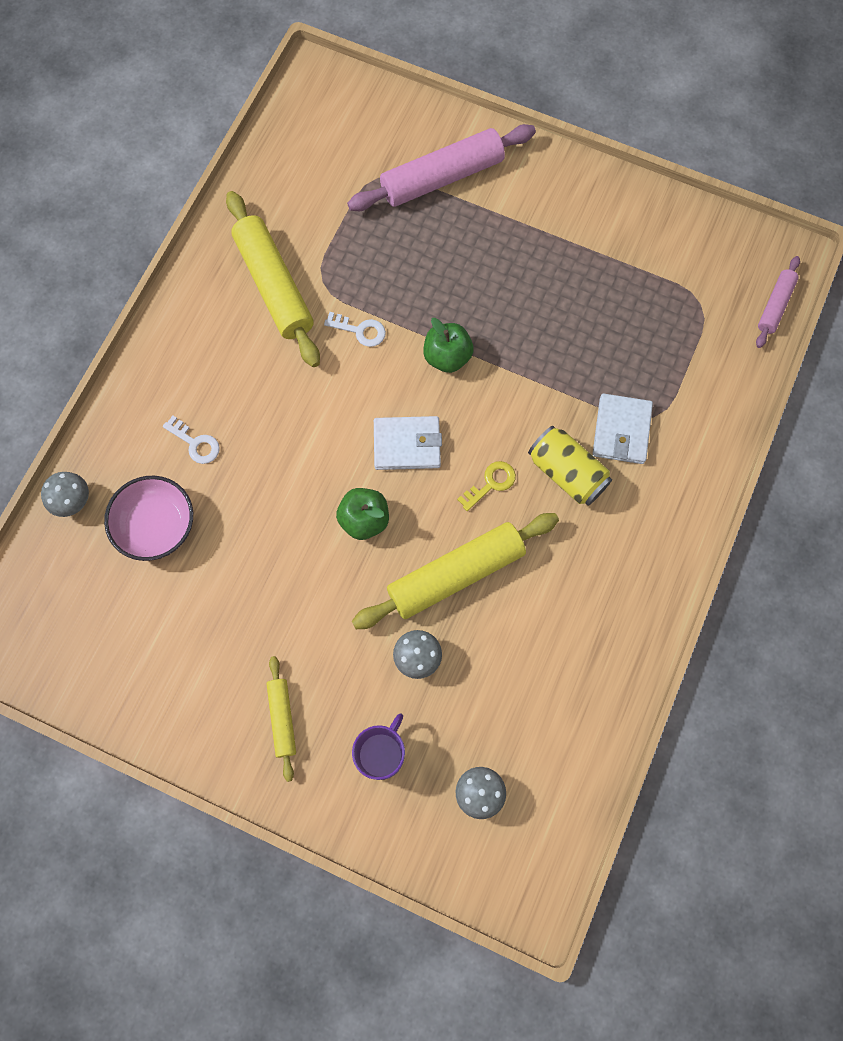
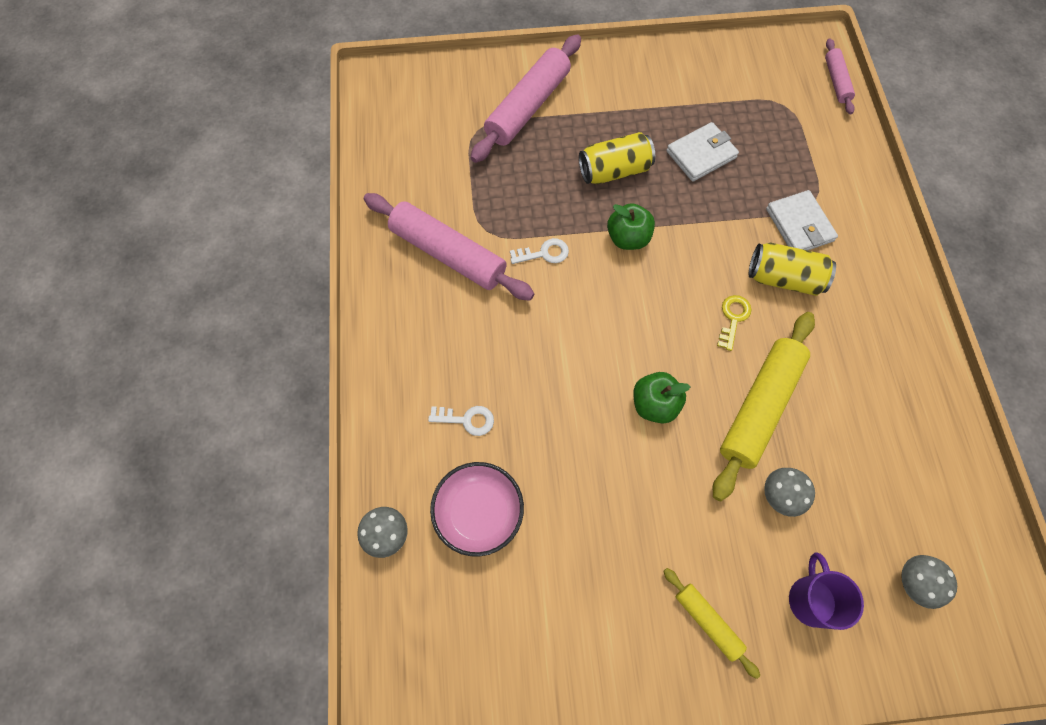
camera: 30 degrees left, 5 degrees down
(274, 286) = (448, 254): yellow rolling pin -> pink rolling pin
(407, 445) = (645, 324): white wallet -> white wallet (701, 154)
(480, 284) = (614, 170): none -> yellow can

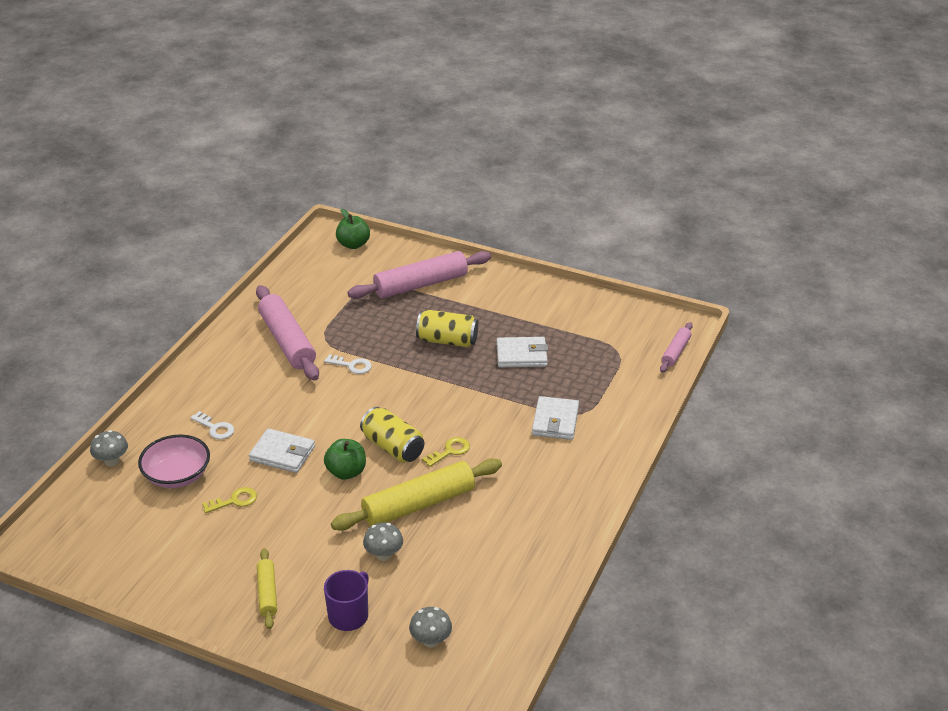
camera: 30 degrees right, 30 degrees down
(568, 416) = (282, 454): none -> white wallet
(570, 512) = (235, 501): none -> yellow key
(628, 238) = (419, 380): green apple -> green apple (353, 244)
(784, 278) = (511, 445): yellow can -> yellow can (393, 447)

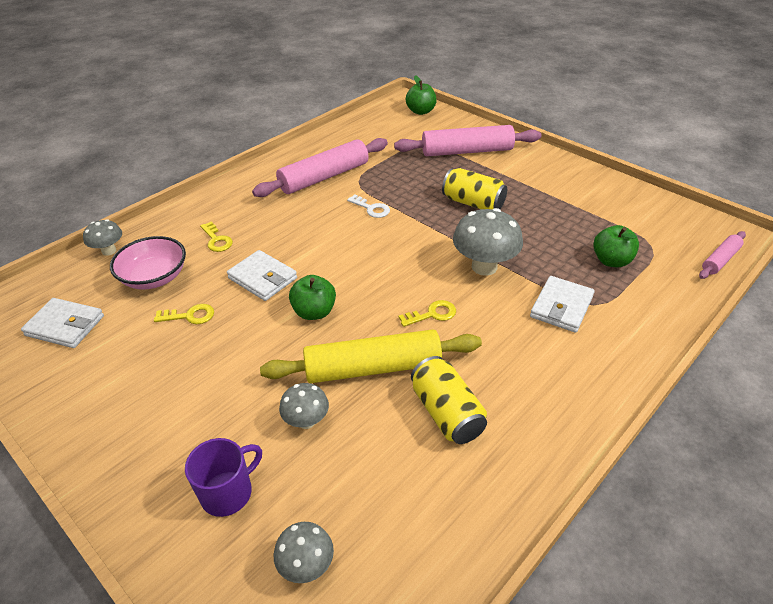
camera: 20 degrees right, 5 degrees up
(215, 428) = (217, 240): white key -> yellow key
(267, 593) = (157, 433): yellow rolling pin -> none
(287, 341) = (324, 177): pink rolling pin -> pink rolling pin turned 60 degrees clockwise
(393, 447) = (374, 296): yellow can -> yellow can (446, 413)
(479, 400) = (484, 267): none -> grey mushroom
(521, 355) = (544, 231): white wallet -> white wallet (65, 326)
(586, 371) = (611, 261): none -> green apple

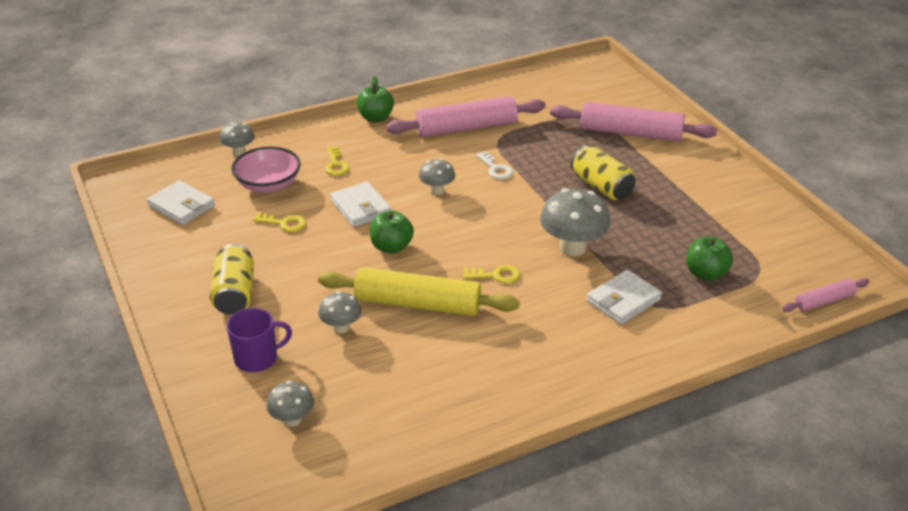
camera: 20 degrees right, 5 degrees down
(328, 242) = (437, 190): none -> grey mushroom
(421, 111) = (608, 79): green apple -> green apple (376, 118)
(446, 413) = (460, 354): yellow can -> yellow can (234, 294)

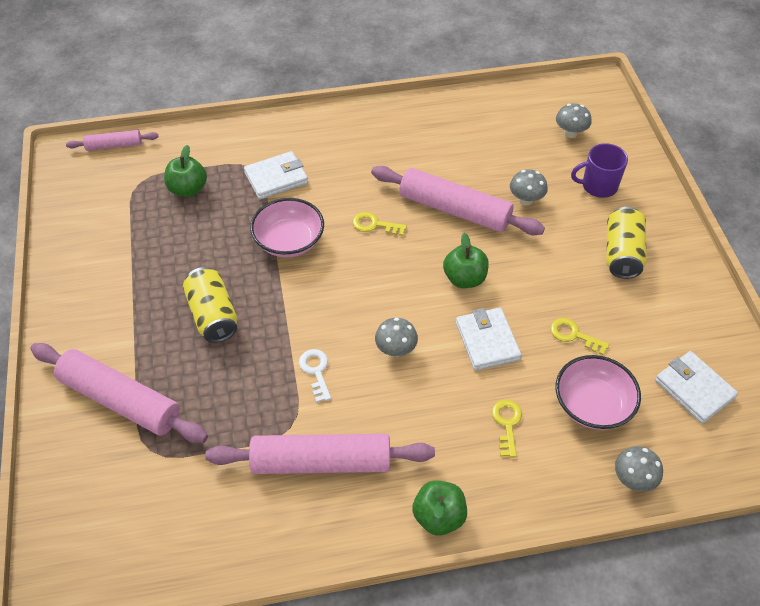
camera: 165 degrees left, 15 degrees up
(417, 304) = (454, 210): yellow rolling pin -> pink rolling pin
(572, 248) = (289, 241): grey mushroom -> pink bowl

